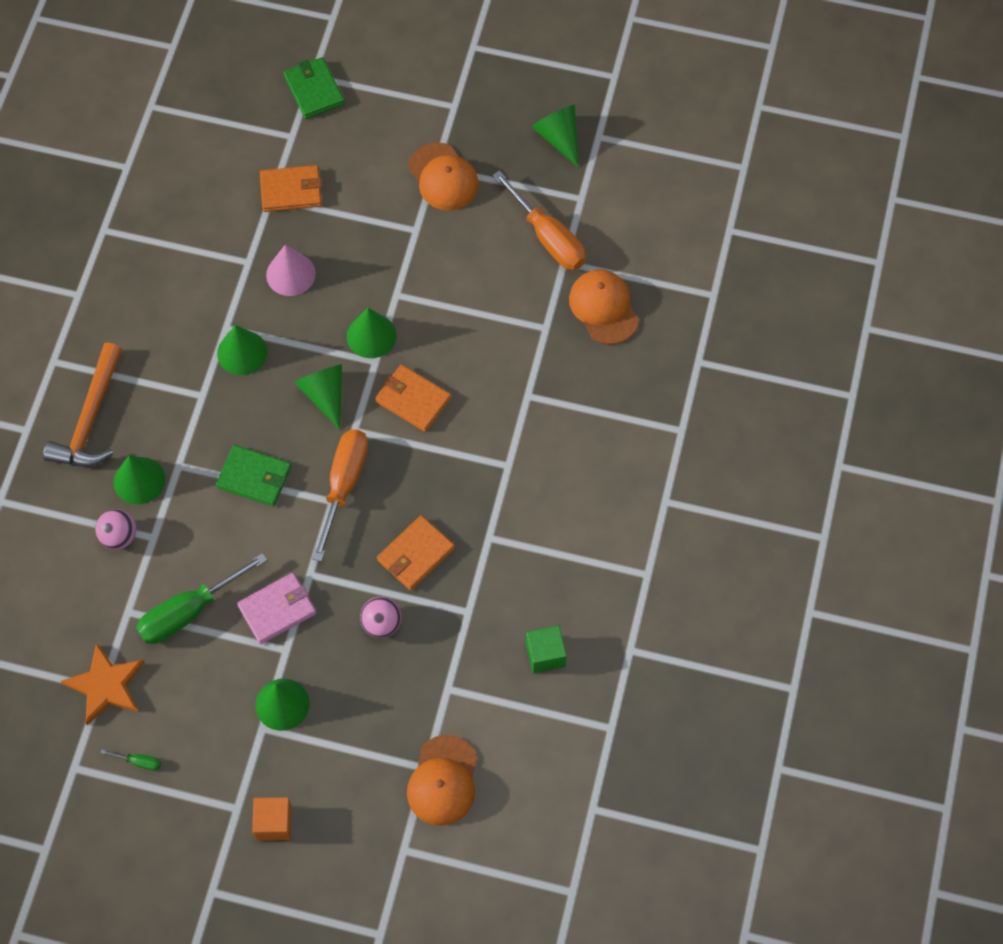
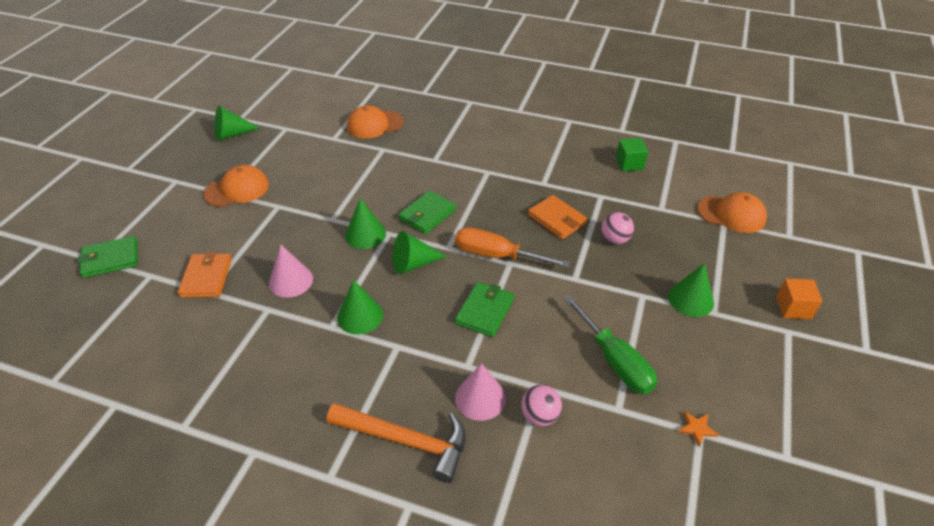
camera: 85 degrees left, 20 degrees down
(106, 686) = (697, 428): orange star -> orange star, size x0.47
(139, 480) = (480, 398): green cone -> pink cone
(139, 762) = (766, 402): green screwdriver -> none
(277, 609) = (608, 300): pink wallet -> none
(413, 400) = (427, 214): orange wallet -> green wallet
(548, 237) = (311, 144): orange screwdriver -> none

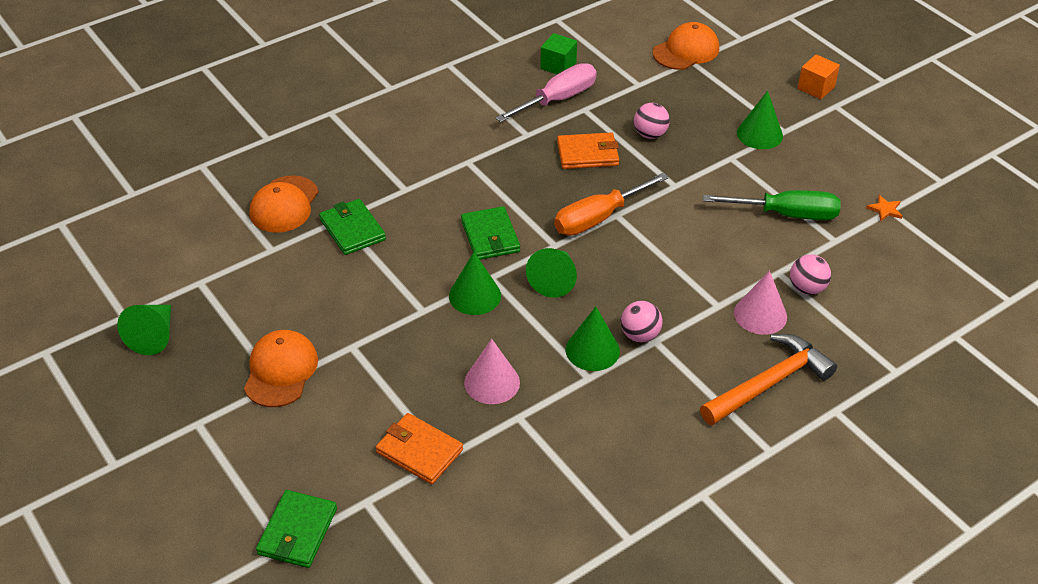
camera: 55 degrees left, 0 degrees up
(396, 334) = (640, 335): none -> pink ball
(485, 311) = (663, 262): green wallet -> green wallet (352, 229)
(595, 179) = (557, 99): none -> pink screwdriver

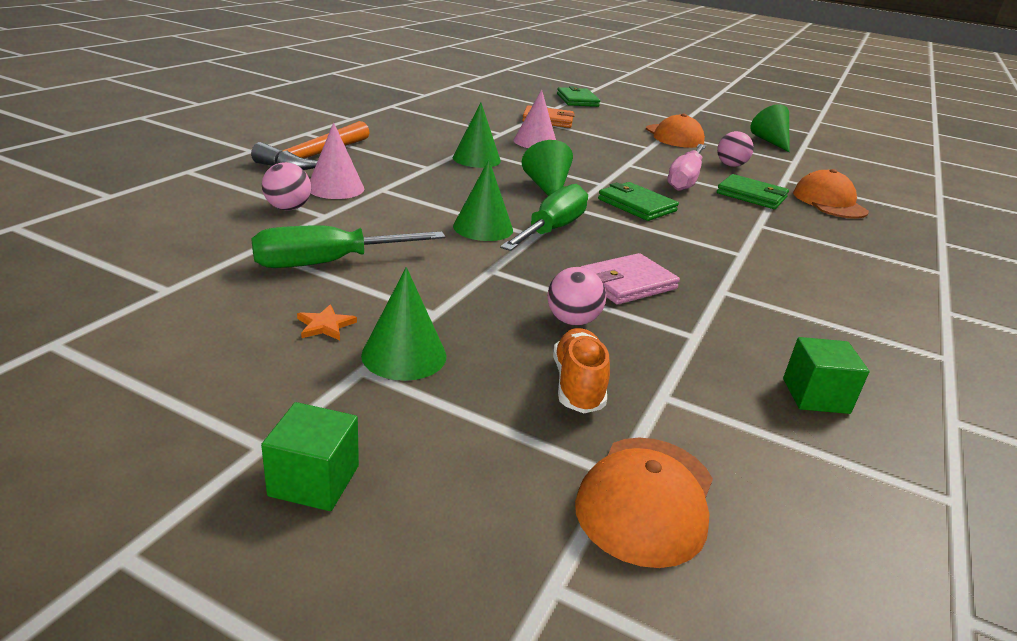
camera: 150 degrees right, 15 degrees down
(475, 295) = (600, 174): green cone -> green cone (483, 228)
(557, 99) = (745, 341): pink screwdriver -> pink screwdriver (685, 179)
(588, 154) = (627, 283): orange wallet -> pink wallet
(598, 218) = (551, 230): orange screwdriver -> green screwdriver
(640, 335) = (443, 168): pink ball -> pink ball (730, 165)
(677, 98) = (578, 385): none -> orange shoe
(816, 88) = (314, 481): orange cube -> green cube
(885, 209) = (175, 289): orange star -> orange star (325, 325)

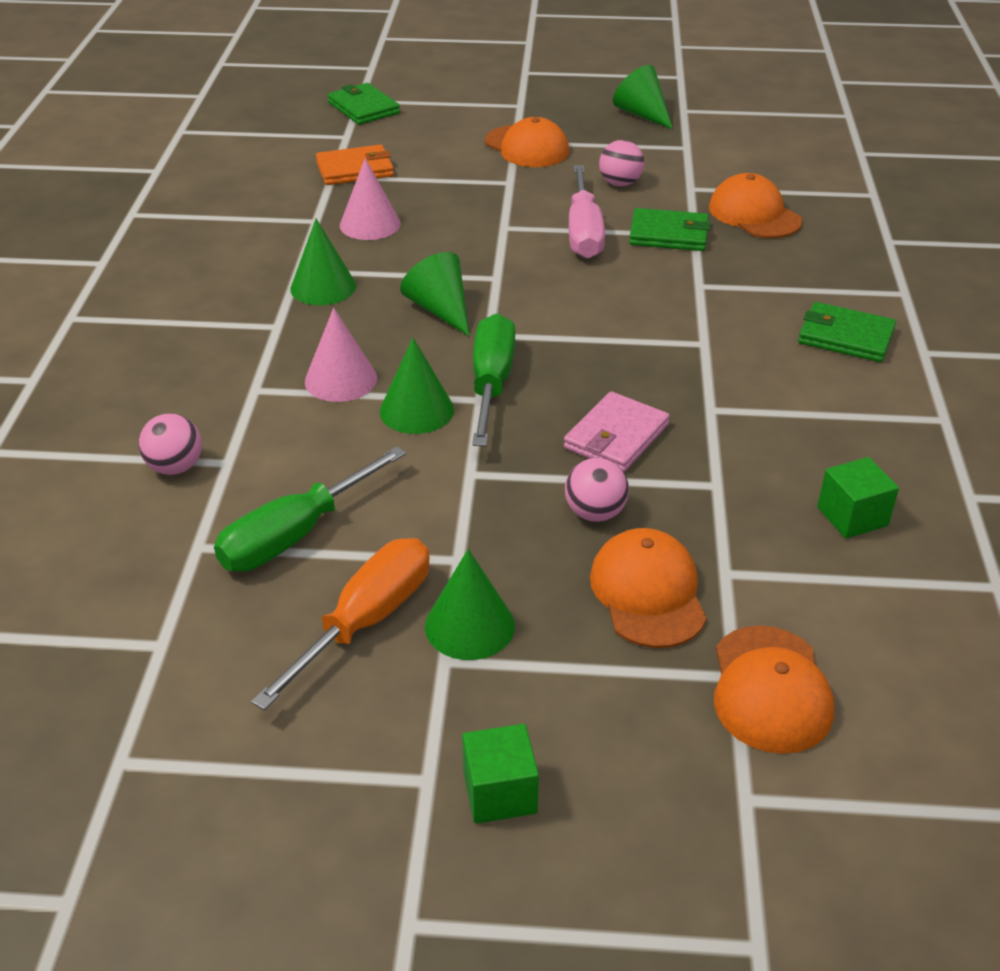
camera: 20 degrees left, 10 degrees up
(314, 157) = (124, 361): orange hammer -> none
(325, 325) = (365, 621): orange star -> orange screwdriver
(335, 188) = (199, 409): pink cone -> pink cone (341, 379)
(578, 385) = (648, 592): orange shoe -> orange cap
(636, 205) = (556, 302): green wallet -> green wallet (845, 337)

